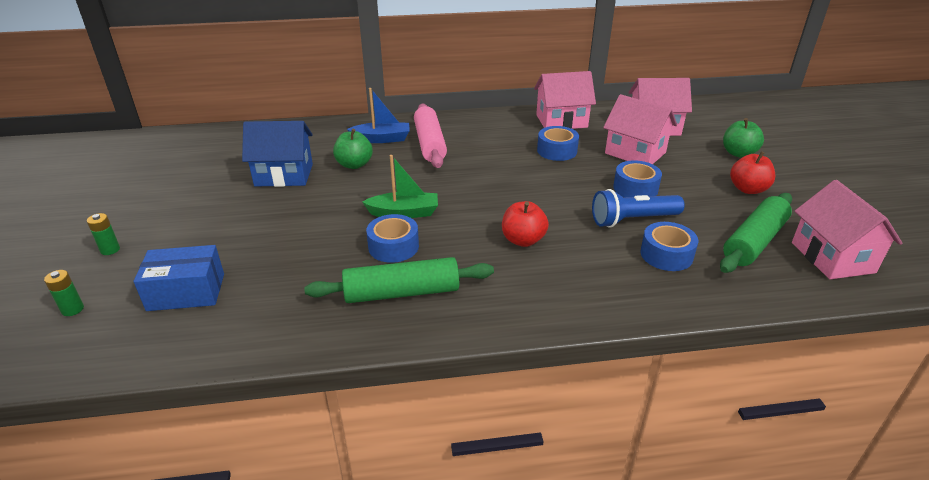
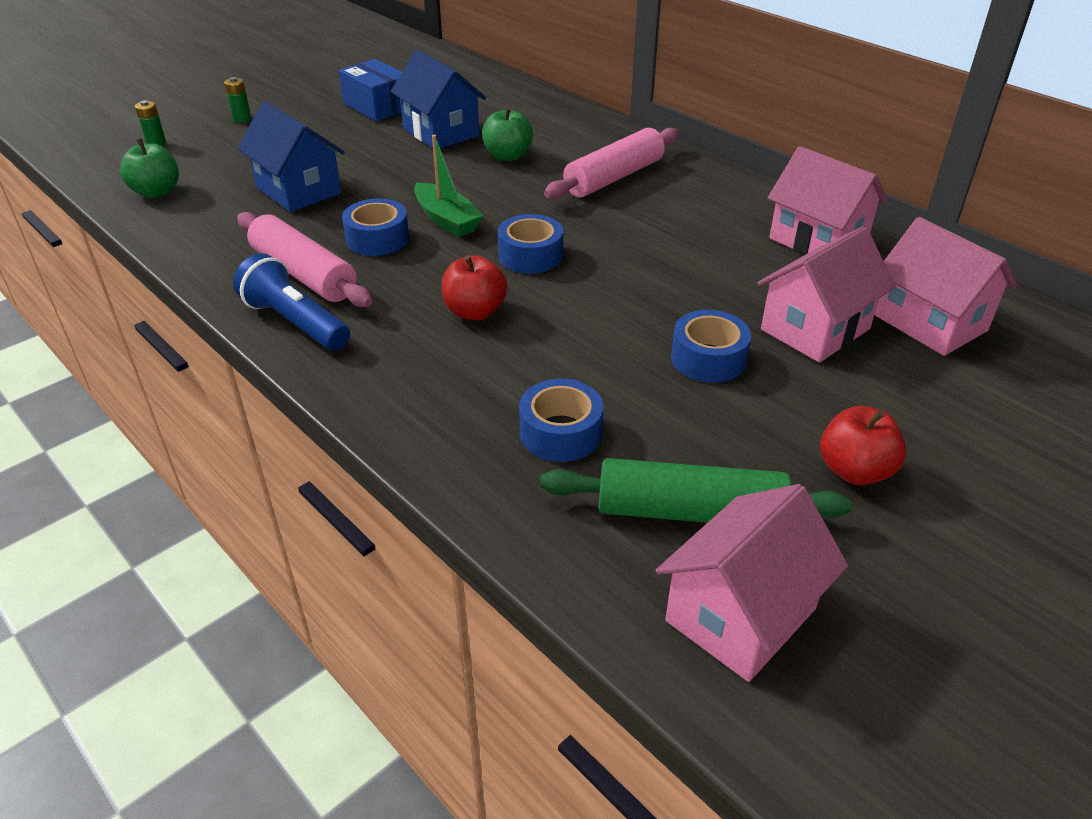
camera: 55 degrees right, 5 degrees up
(186, 292) = (214, 174): blue box -> blue box (377, 106)
(276, 258) = (298, 190): none -> blue house
(382, 139) = (583, 148): blue boat -> none
(402, 292) = (304, 274): green rolling pin -> pink rolling pin
(557, 151) = (725, 265): blue tape -> blue tape (530, 255)
(632, 220) = (616, 380): blue flashlight -> blue flashlight (294, 323)
(635, 153) = (815, 329): pink house -> pink house turned 45 degrees clockwise
(738, 153) = (973, 432): green apple -> green apple (157, 192)

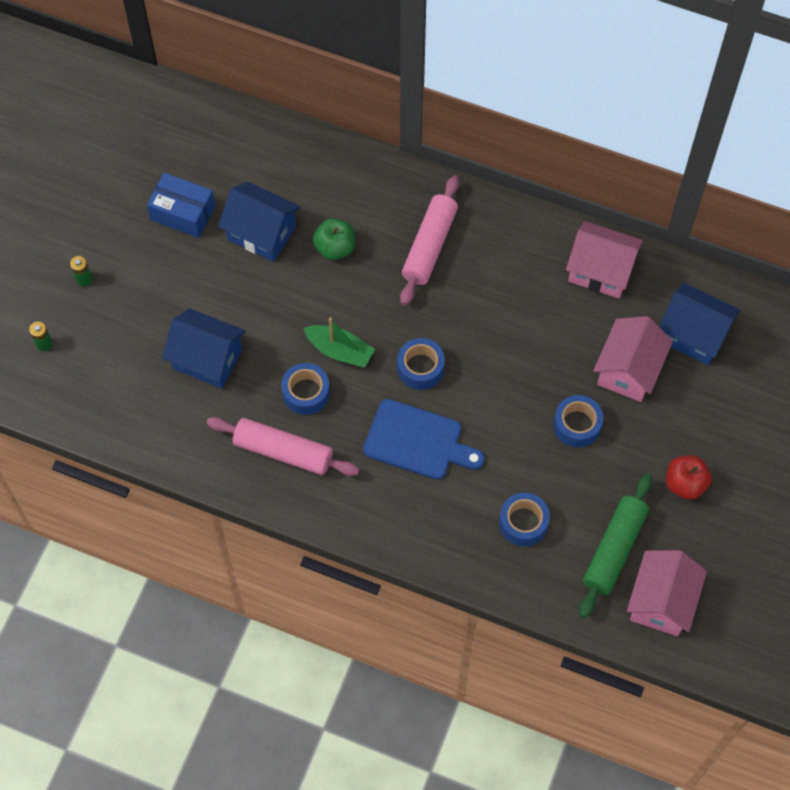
camera: 25 degrees left, 25 degrees up
(157, 192) = (102, 405): green apple -> none
(294, 323) = (312, 500): blue flashlight -> none
(475, 312) = (417, 441): red apple -> blue cutting board
(690, 512) = (614, 549): green rolling pin -> green rolling pin turned 45 degrees counterclockwise
(930, 323) = (693, 335): pink house -> blue house

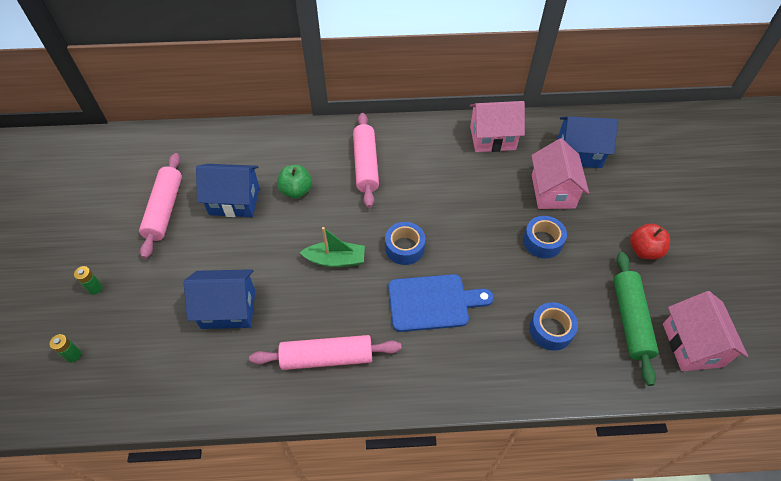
camera: 25 degrees left, 10 degrees down
(183, 213) = (164, 209): blue box -> pink rolling pin
(306, 393) = (324, 302): blue tape -> none

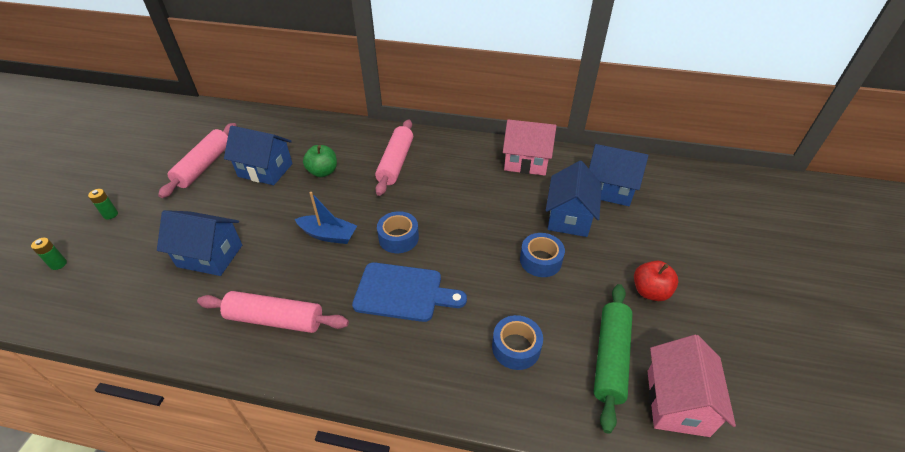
camera: 15 degrees right, 10 degrees down
(335, 260) = (328, 235): green boat -> blue boat
(553, 191) = (569, 217): pink house -> blue house

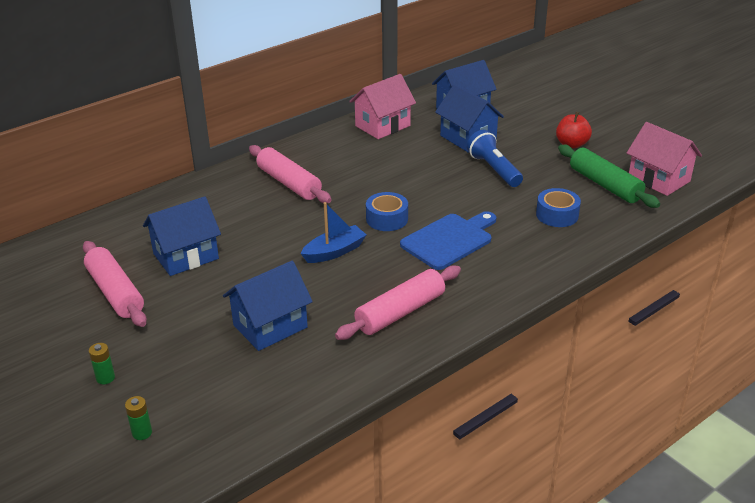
camera: 50 degrees left, 10 degrees down
(323, 172) = (241, 225): green apple -> none
(540, 260) = (493, 169): blue tape -> blue flashlight

